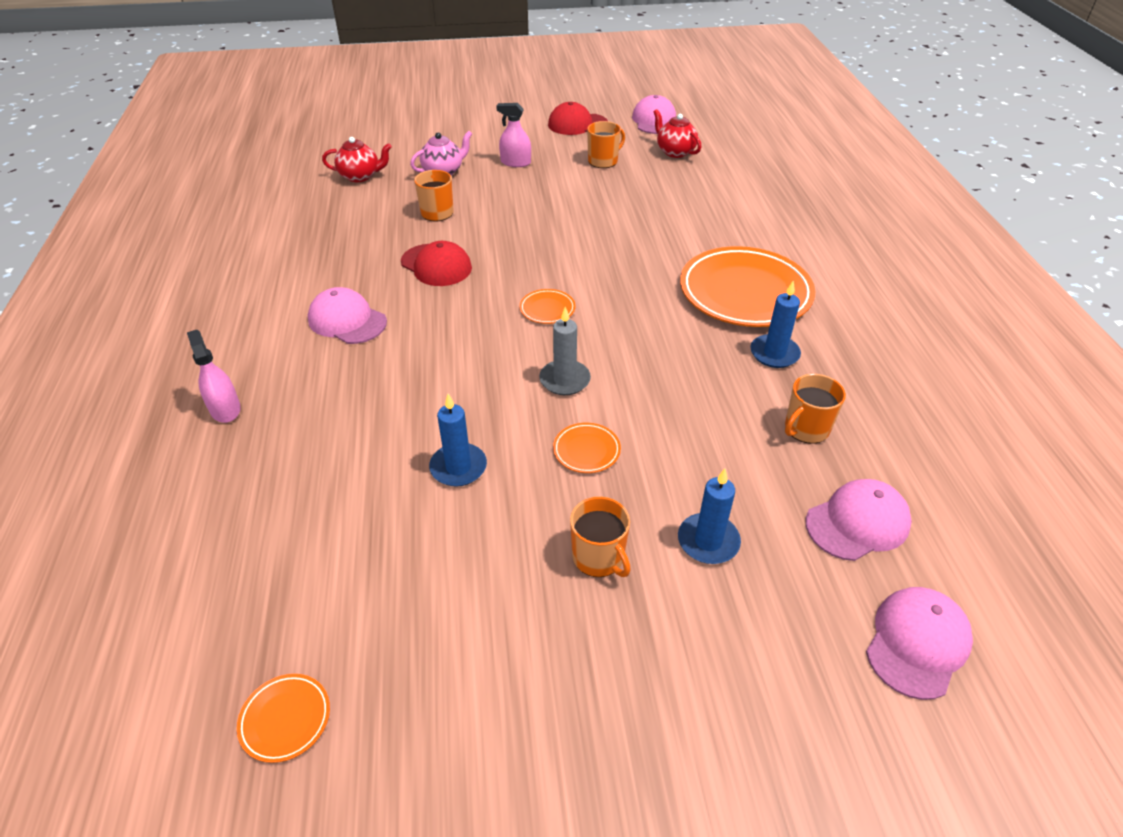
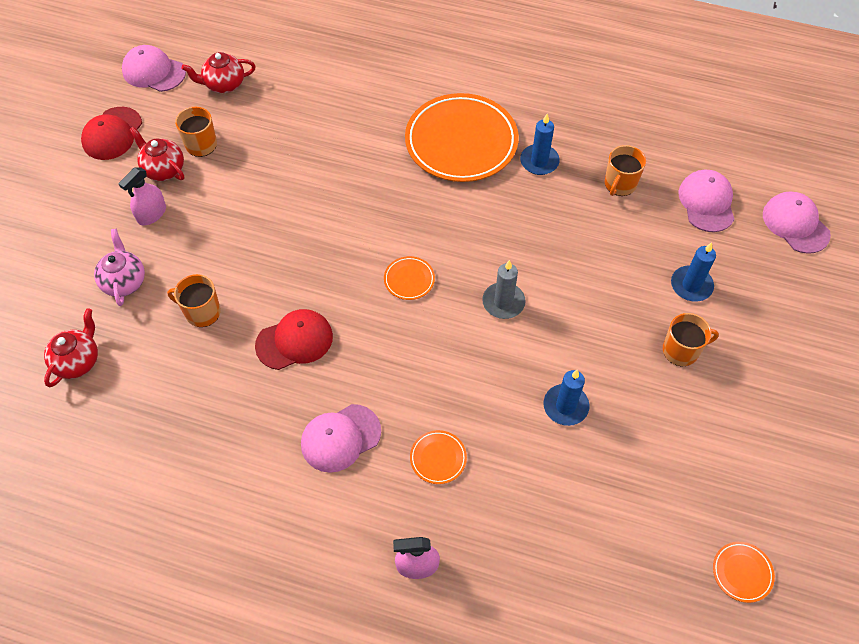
camera: 65 degrees left, 15 degrees up
(563, 154) = (163, 169): none -> red teapot
(586, 450) = (584, 318): orange plate -> orange plate (438, 458)
(806, 428) = (620, 184): orange mug -> orange mug turned 45 degrees clockwise

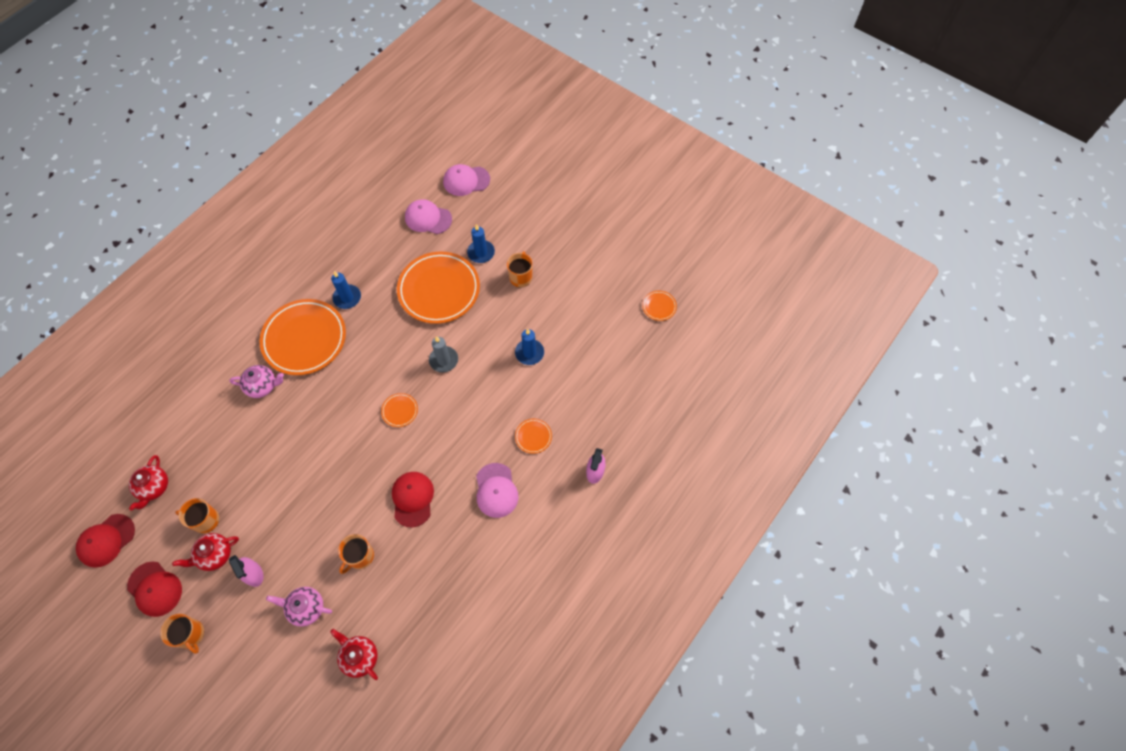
camera: 70 degrees left, 5 degrees up
(154, 71) = (106, 540): pink cap -> red cap
(382, 127) = (262, 386): none -> pink teapot
(605, 257) = (439, 290): none -> orange plate
(620, 184) = (390, 259): orange mug -> orange mug (191, 634)

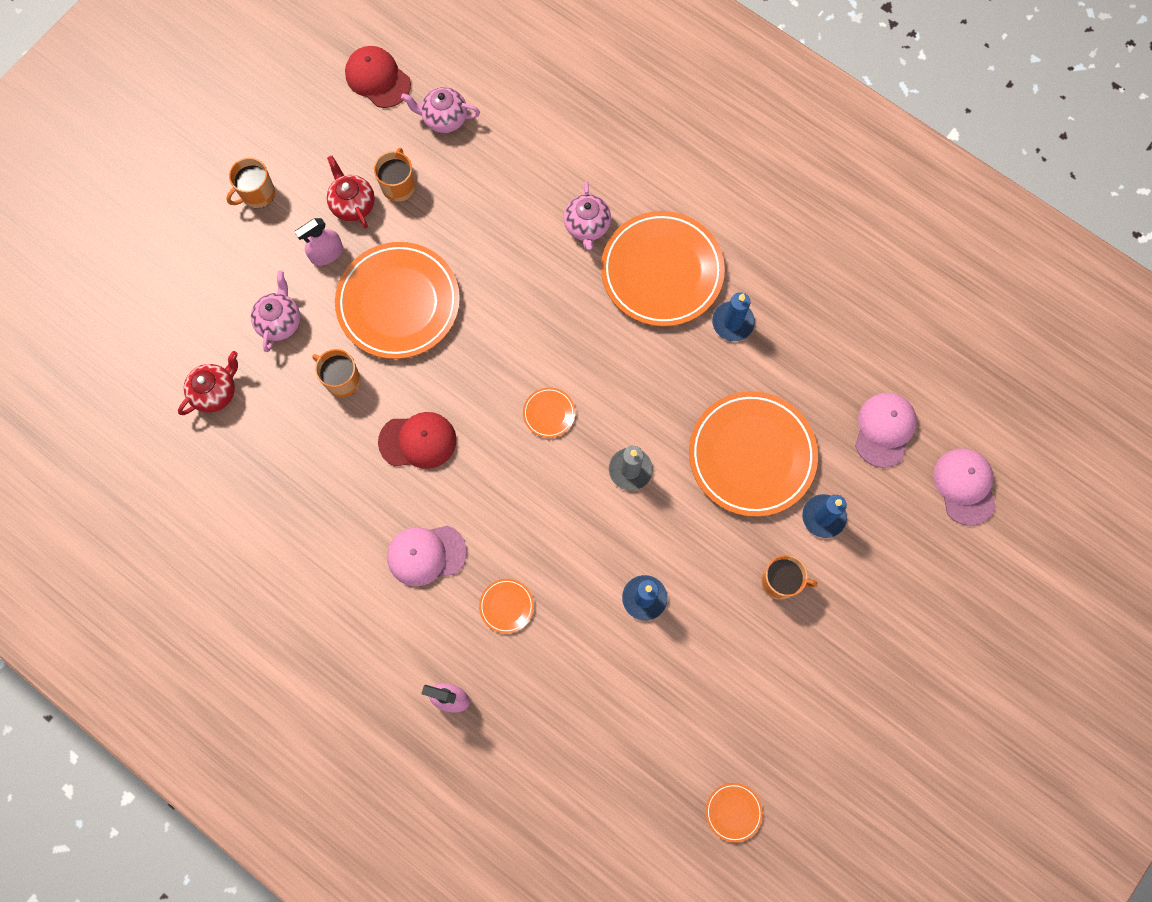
camera: 90 degrees right, 10 degrees up
(154, 487) = (444, 119): red teapot -> pink teapot
(155, 589) = (315, 144): red cap -> none
(303, 517) = (398, 303): none -> orange plate

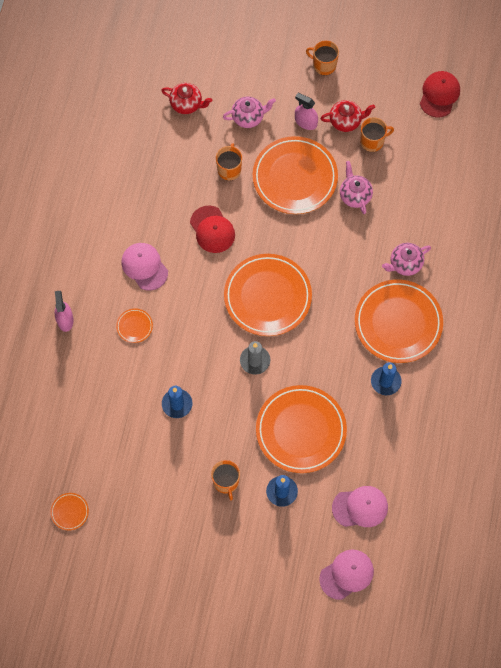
camera: 65 degrees right, 5 degrees down
(353, 204) = (346, 121): red teapot -> red teapot turned 45 degrees clockwise
(444, 119) = (433, 146): pink teapot -> pink teapot (355, 195)
(549, 413) = (267, 297): orange plate -> orange plate, size x2.42

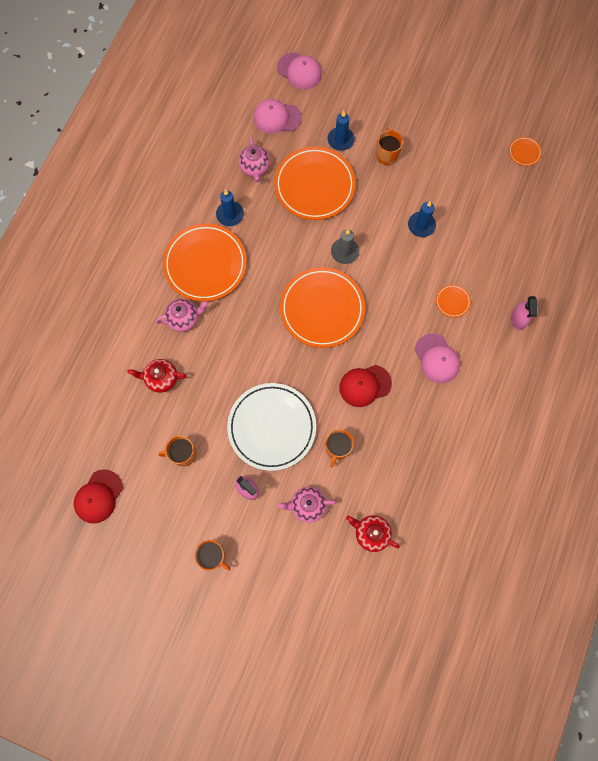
camera: 170 degrees left, 5 degrees up
(212, 229) = (365, 385): red cap -> red cap turned 90 degrees counterclockwise
(295, 177) = (272, 427): orange plate -> white plate
(346, 121) = (205, 482): red teapot -> red teapot (161, 378)
(346, 574) = (299, 71): pink cap -> pink cap turned 120 degrees counterclockwise
(355, 195) = (215, 397): pink teapot -> pink teapot (255, 168)

